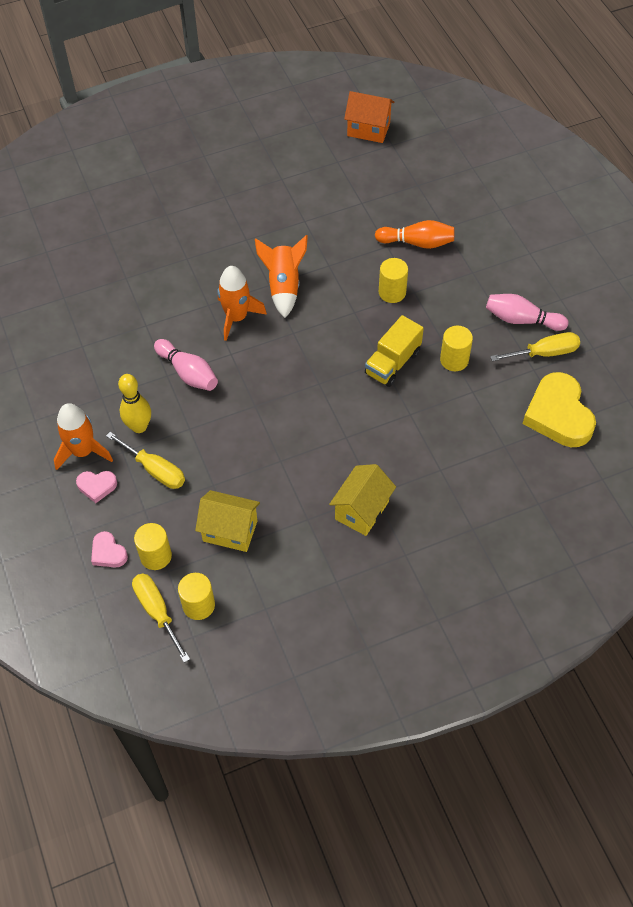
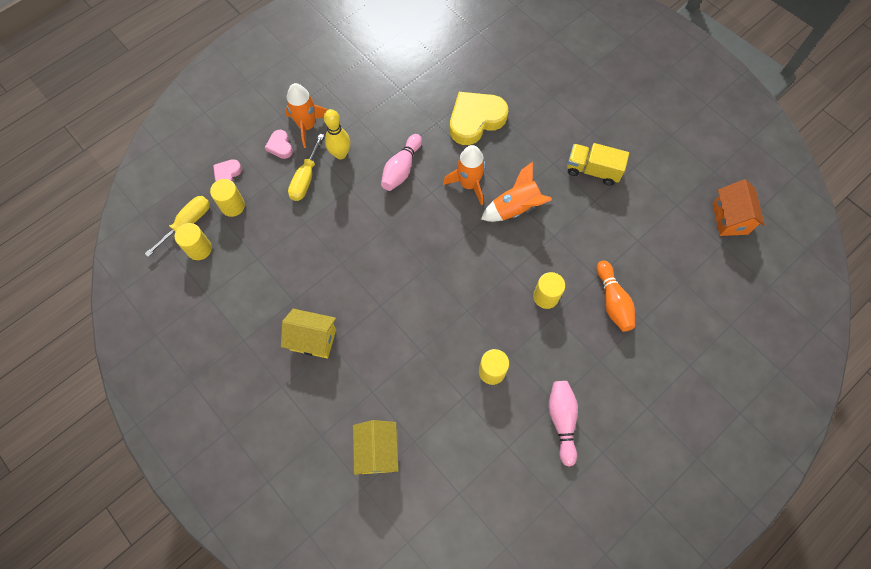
camera: 70 degrees right, 10 degrees up
(230, 530) = (267, 248): yellow house -> yellow house (377, 451)
(392, 363) = (469, 320): yellow truck -> yellow truck (593, 170)
(544, 353) = (531, 452): yellow screwdriver -> none
(558, 415) = (465, 482): yellow heart -> yellow heart (475, 120)

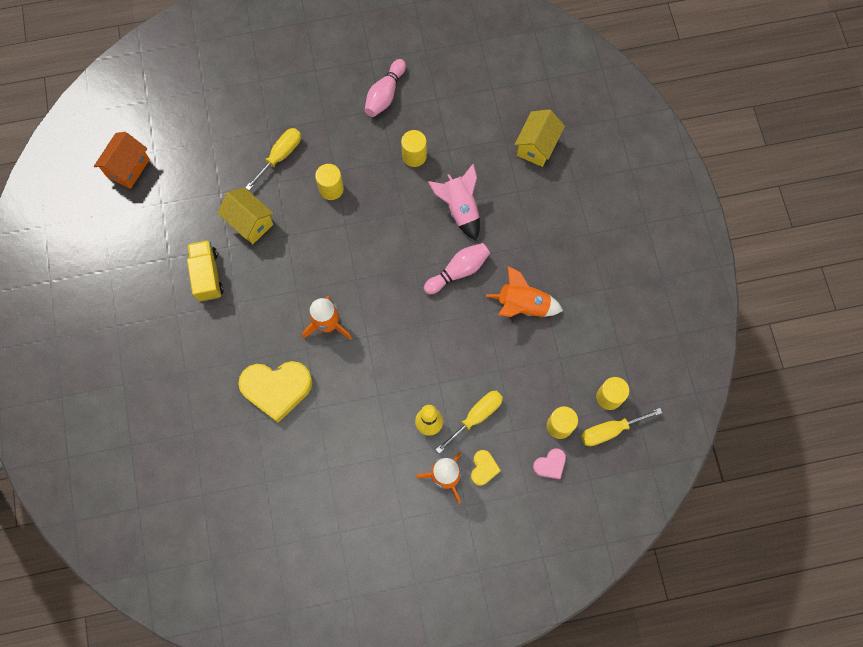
camera: 150 degrees left, 5 degrees up
(280, 146) = (483, 468): pink heart -> yellow heart
(313, 339) = (544, 257): yellow house -> yellow house (250, 222)
(401, 169) = (380, 376): pink bowling pin -> pink bowling pin (458, 271)
(418, 343) = (459, 208): none -> pink rocket
(515, 208) = (302, 278): orange rocket -> orange rocket (523, 305)
(593, 170) = (207, 275): yellow truck -> yellow truck turned 150 degrees counterclockwise
(612, 301) = (280, 156): orange bowling pin -> yellow screwdriver

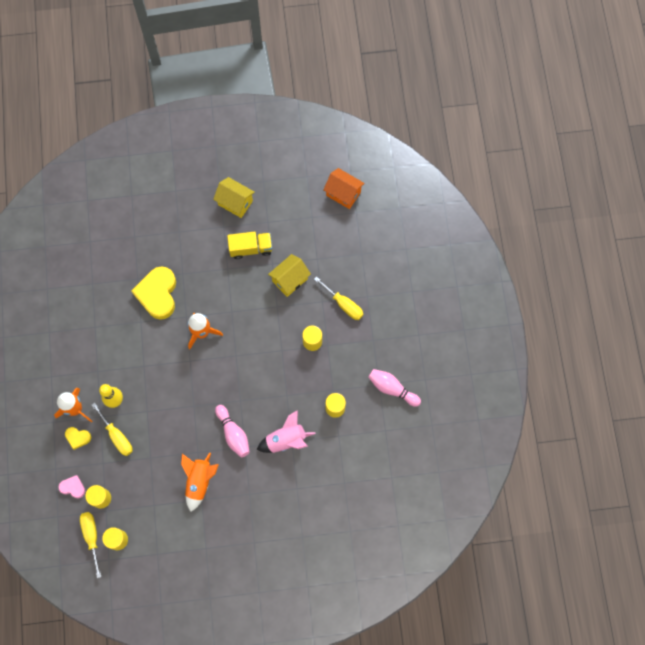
camera: 95 degrees right, 0 degrees up
(537, 146) = (335, 508): yellow house -> yellow house (235, 202)
(550, 465) = (73, 487): pink heart -> pink heart turned 135 degrees clockwise

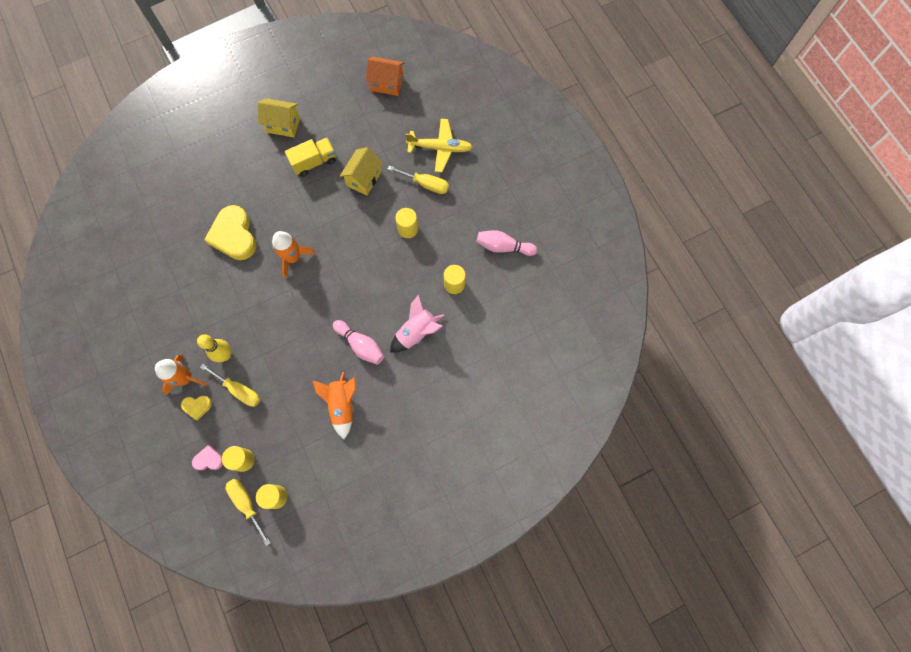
camera: 20 degrees left, 0 degrees up
(369, 274) = (440, 148): none -> yellow plane

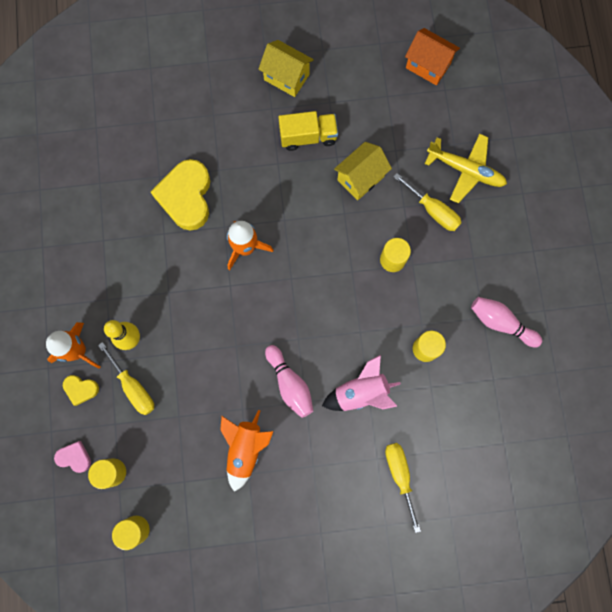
camera: 20 degrees right, 5 degrees up
(246, 504) = (100, 525): yellow screwdriver -> yellow screwdriver (400, 475)

